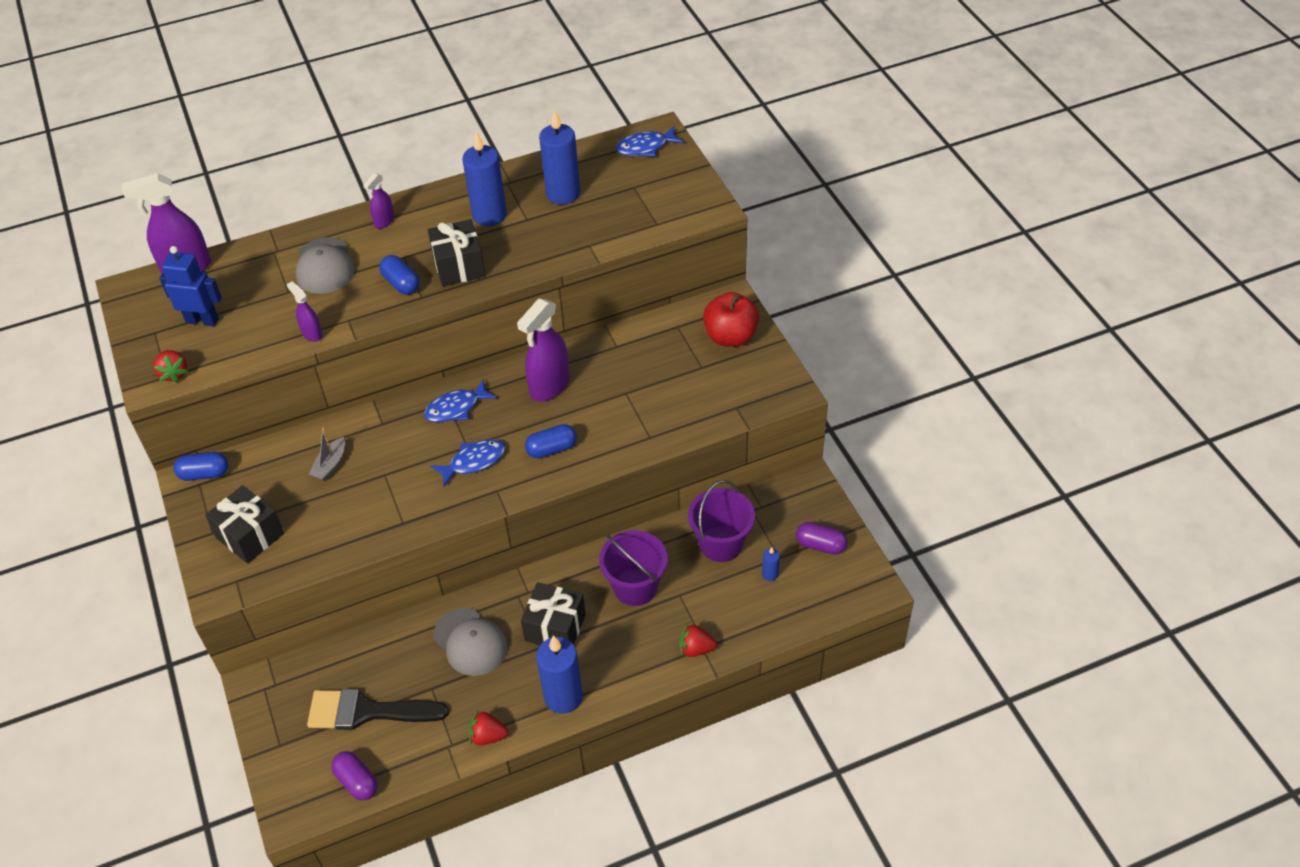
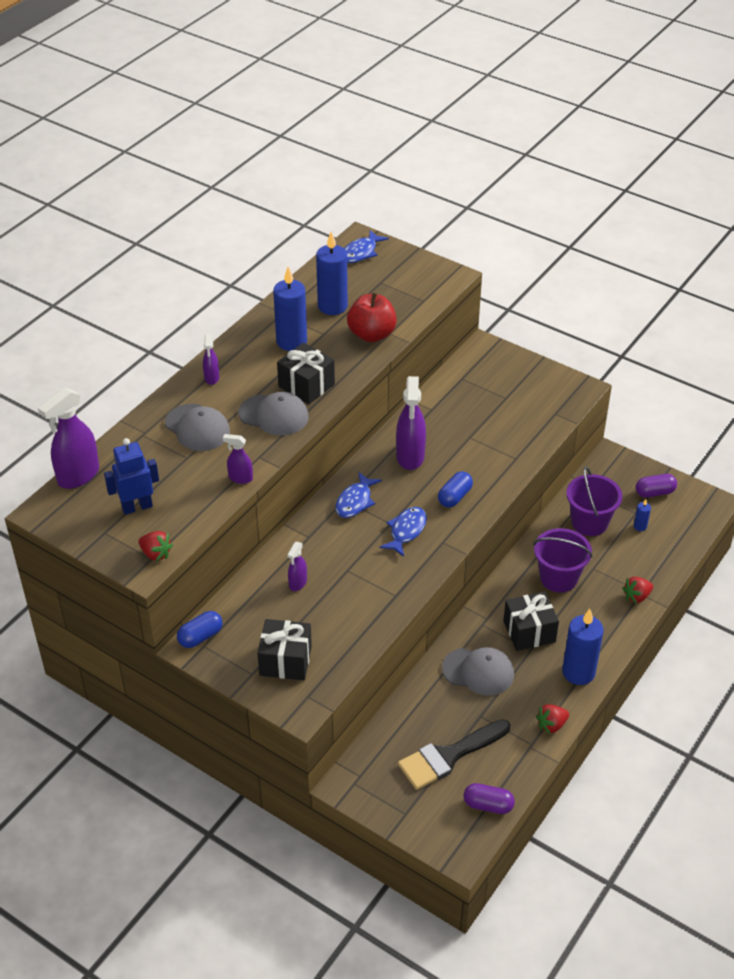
camera: 35 degrees left, 5 degrees down
(330, 465) = (297, 583): grey boat -> purple spray bottle
(401, 283) = (274, 415): blue capsule -> grey cap
(730, 336) = (506, 370): red apple -> red apple (372, 334)

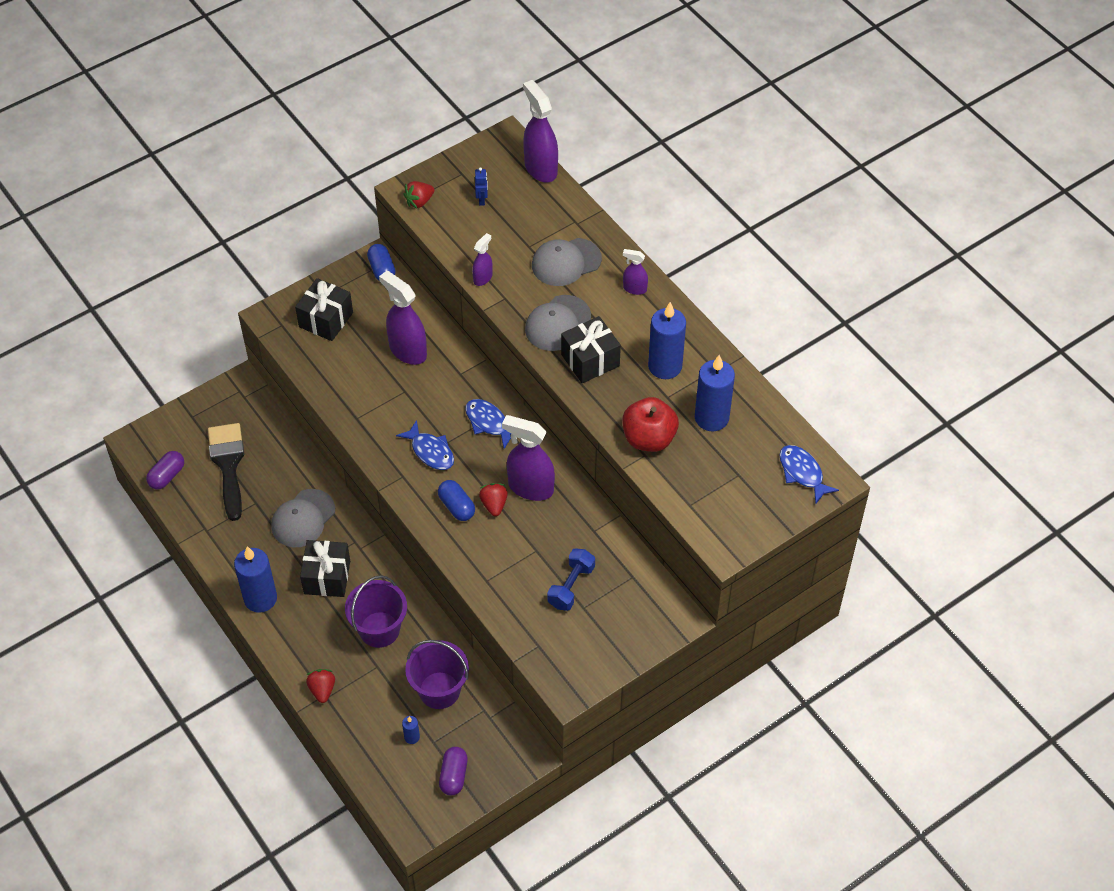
camera: 110 degrees right, 10 degrees up
(137, 507) = (482, 200): blue robot -> blue robot, size x0.54
(297, 583) = (407, 350): purple spray bottle -> purple spray bottle, size x1.92
(491, 409) = (571, 586): none -> blue dumbbell
(551, 725) = (217, 553): red strawberry -> red strawberry (494, 504)

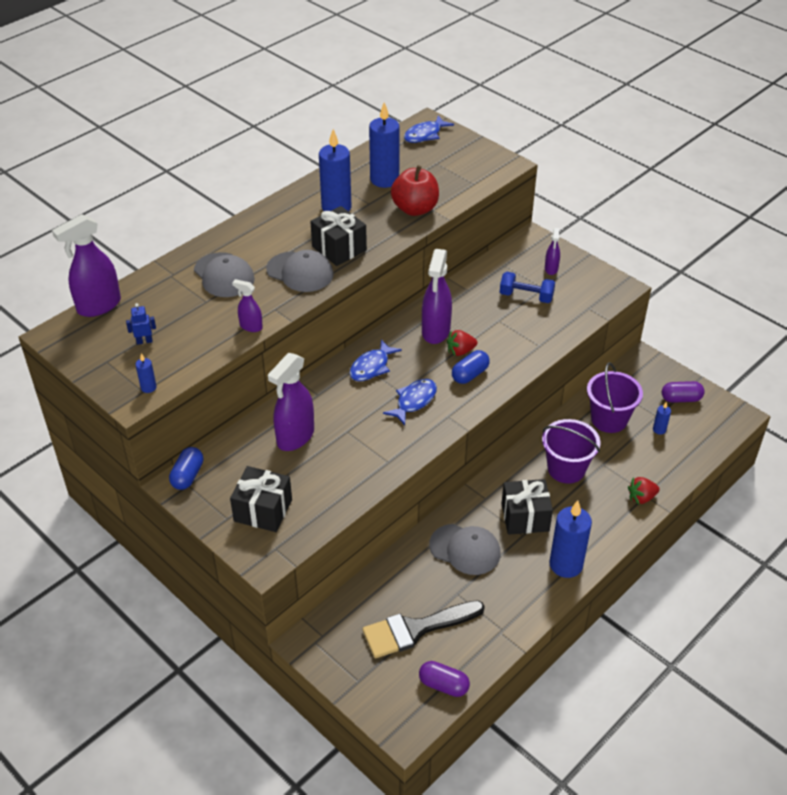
camera: 100 degrees left, 10 degrees down
(382, 270) = (187, 476): blue capsule -> blue capsule turned 45 degrees counterclockwise
(419, 201) = (148, 387): red strawberry -> blue candle
(634, 289) = (251, 232): purple spray bottle -> purple spray bottle (551, 269)

